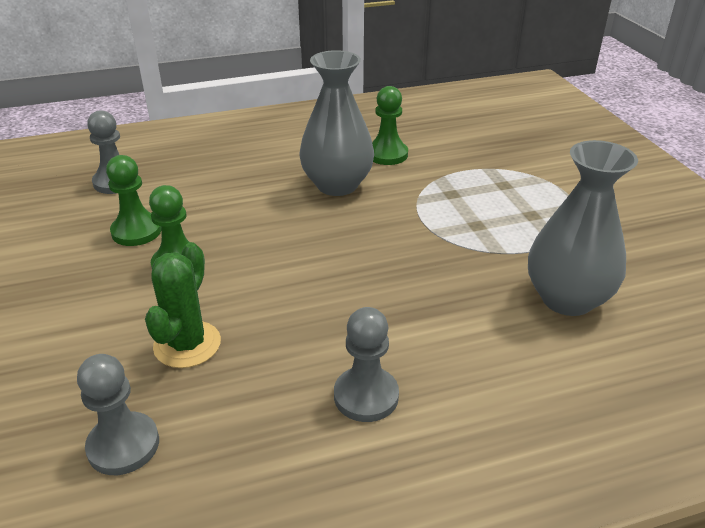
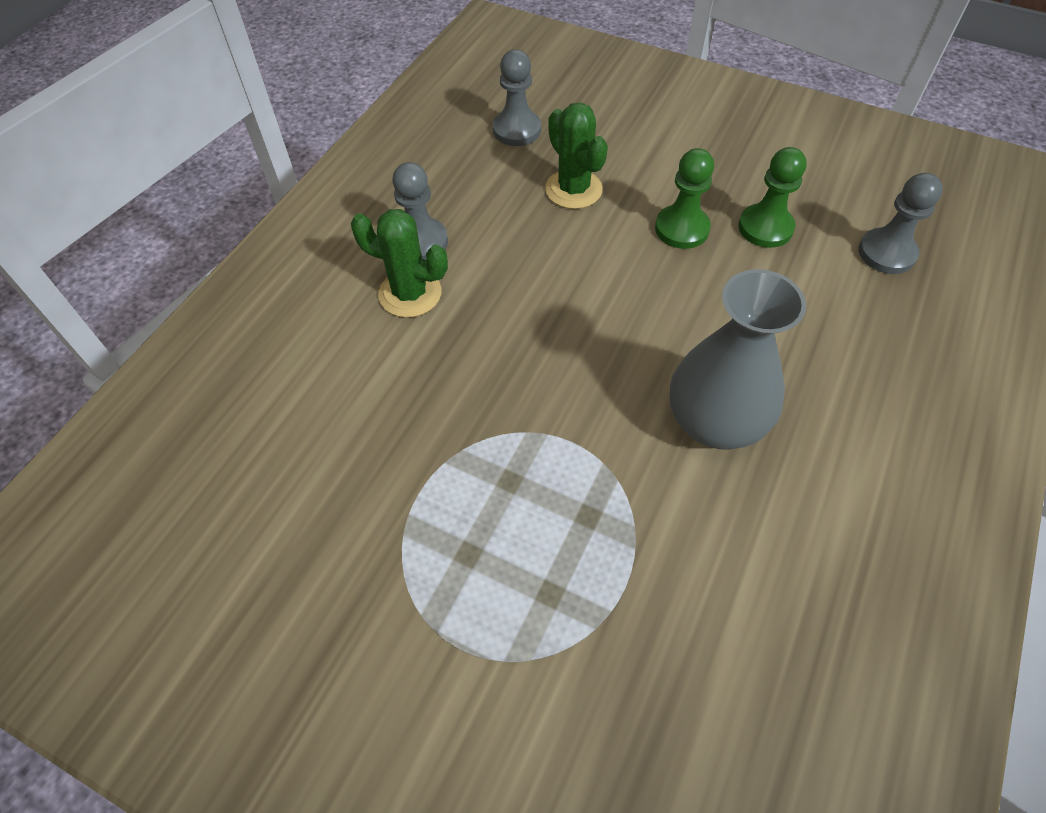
camera: 135 degrees right, 20 degrees up
(387, 154) = (746, 533): green pawn -> none
(424, 359) = (410, 293): none -> green cactus
(567, 299) = (343, 442): grey vase -> none

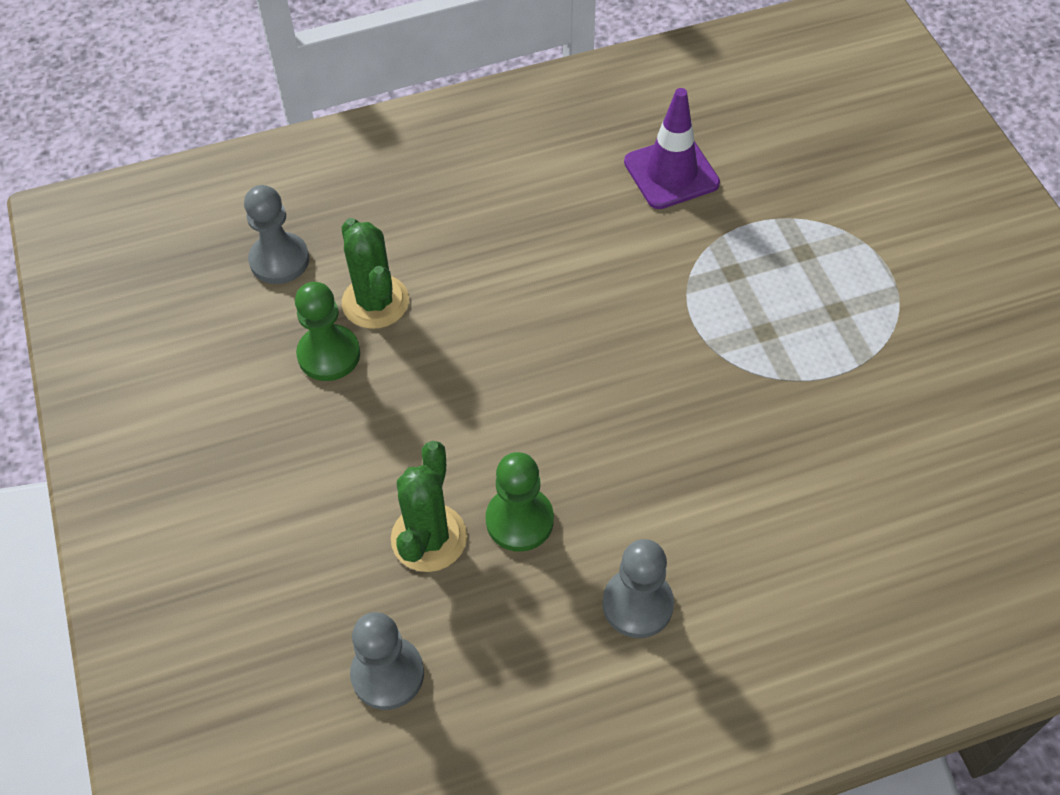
camera: 135 degrees left, 0 degrees up
(410, 293) = (700, 551): green cactus -> green cactus (375, 302)
(682, 229) = (394, 412): green pawn -> green pawn (519, 520)
(714, 422) = (579, 258): grey vase -> none
(750, 578) = (671, 173): none -> purple traffic cone

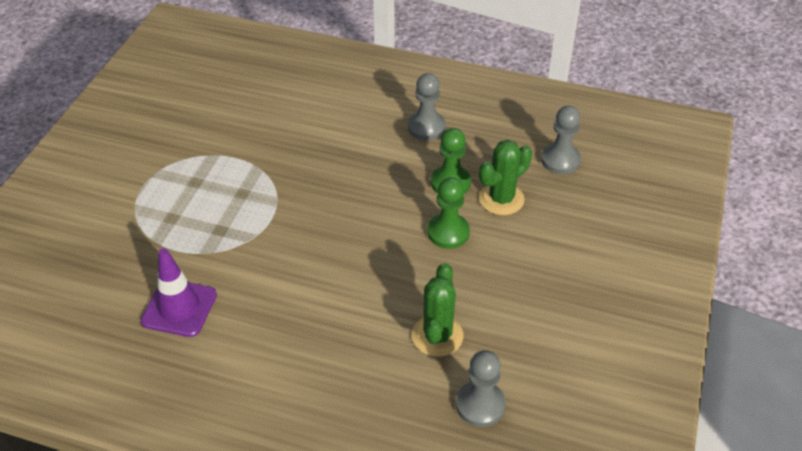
camera: 145 degrees left, 10 degrees down
(329, 355) = (490, 319): green pawn -> green pawn (448, 232)

